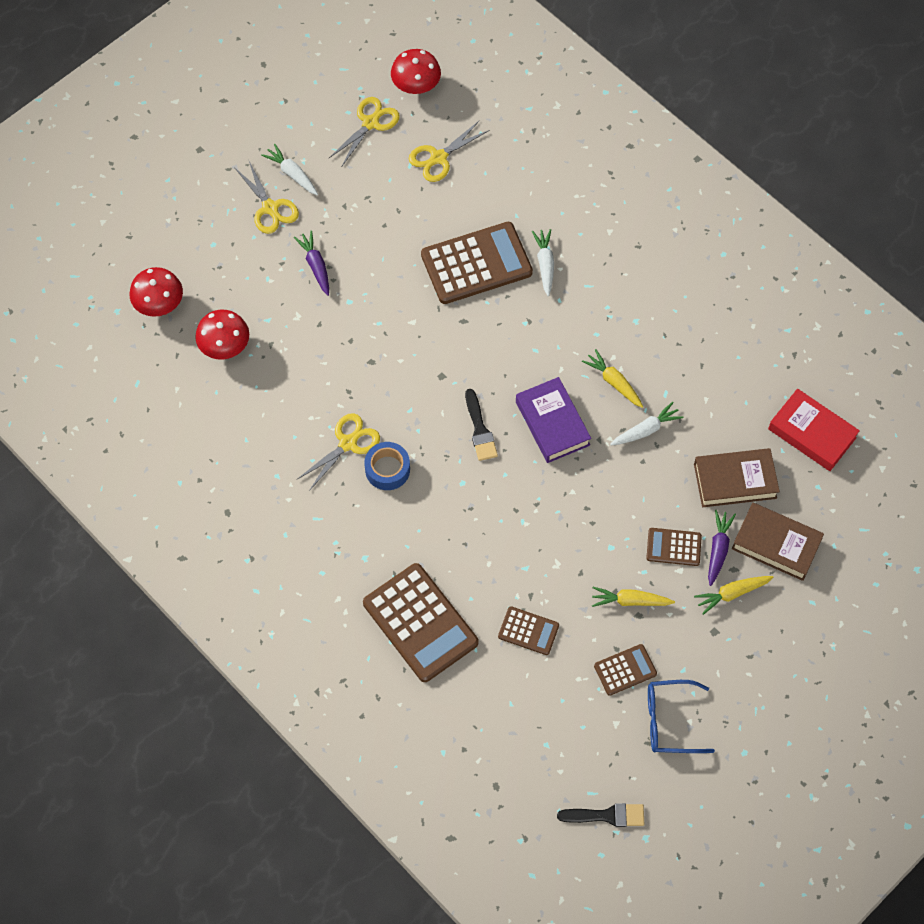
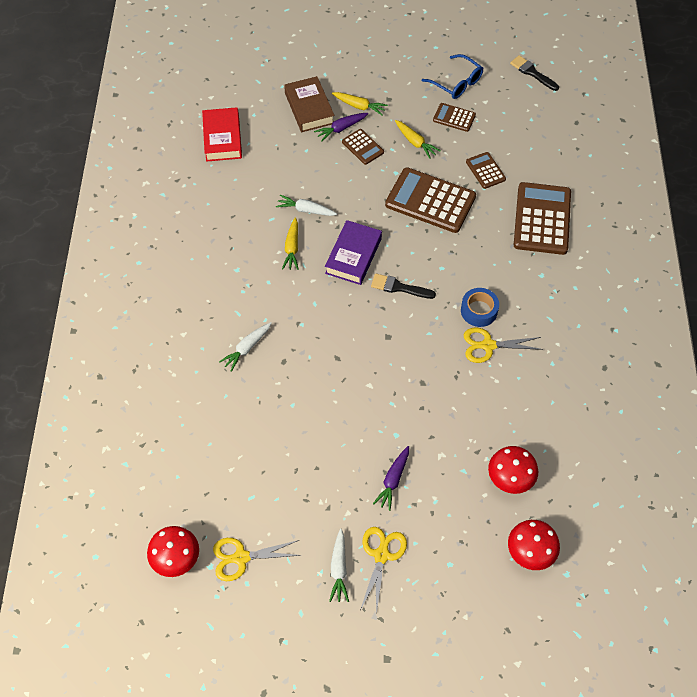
camera: 135 degrees left, 5 degrees down
(438, 158) = (226, 484): yellow scissors -> none
(476, 264) = (288, 386): brown calculator -> brown calculator (430, 201)
(479, 429) = (399, 287): black brush -> black brush turned 105 degrees counterclockwise
(735, 481) = (291, 150): brown book -> none

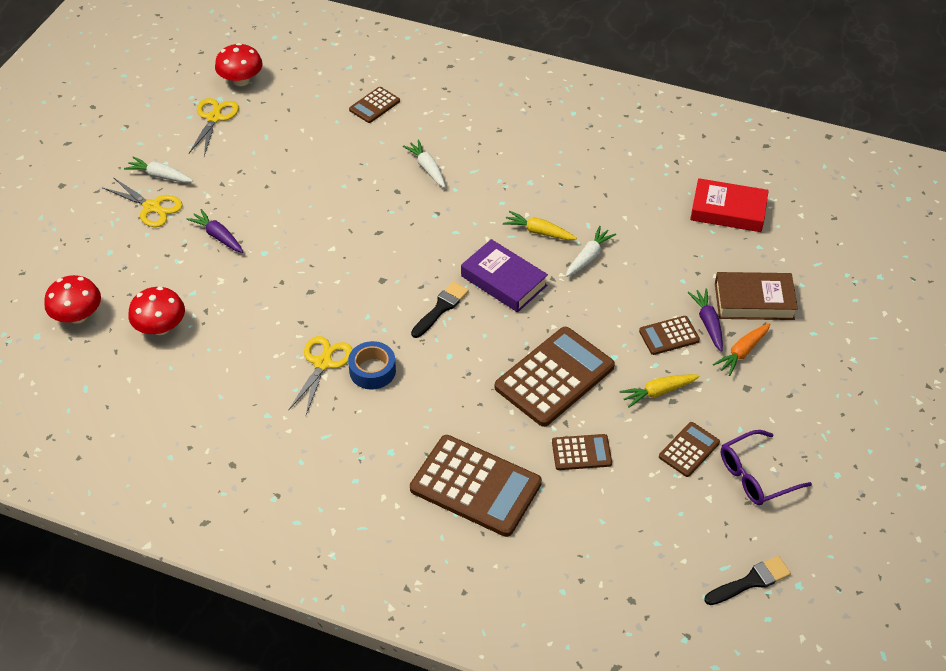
camera: 110 degrees right, 10 degrees down
(177, 420) = (374, 105): none -> brown calculator
(359, 106) = (742, 352): yellow carrot -> orange carrot
(456, 83) = (755, 475): blue glasses -> purple glasses

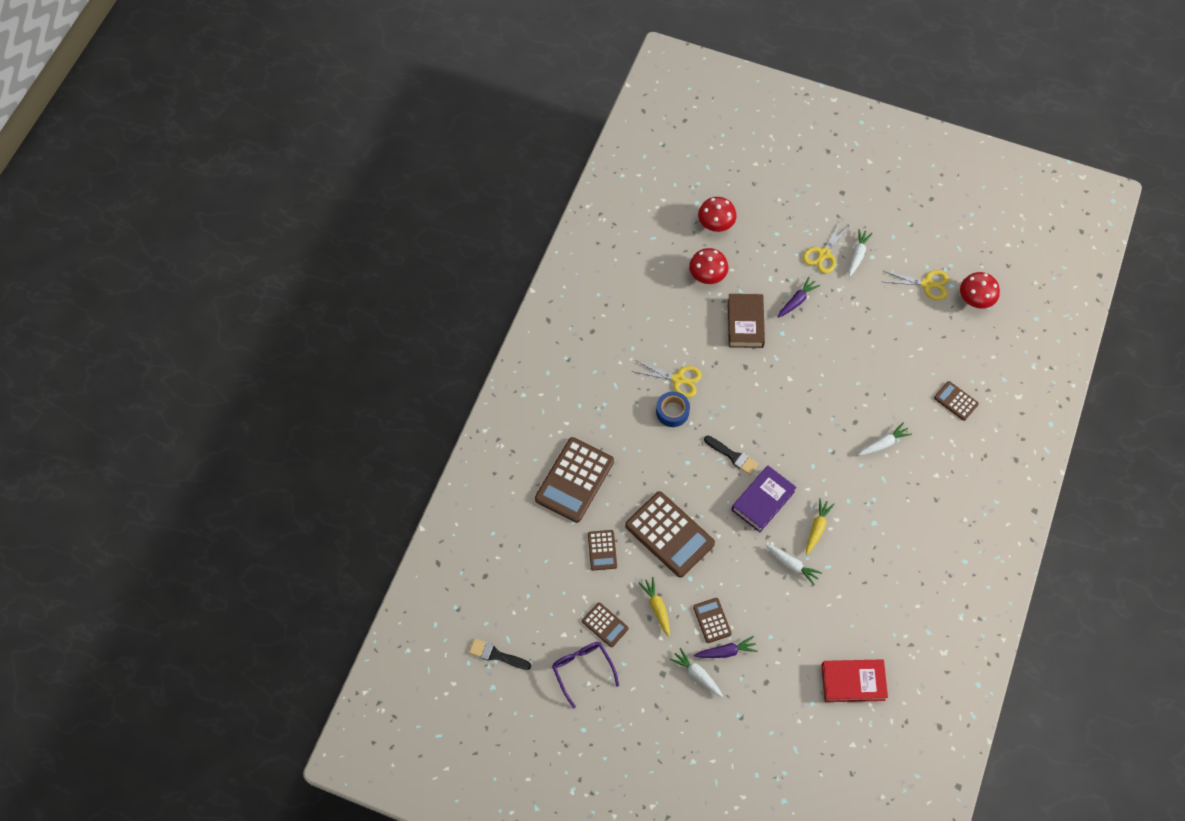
camera: 90 degrees right, 15 degrees up
(728, 210) = (853, 682): red book -> red book turned 75 degrees clockwise
(742, 352) = (697, 674): orange carrot -> white carrot
(750, 581) = (496, 655): black brush -> black brush turned 135 degrees clockwise
(754, 301) = (751, 691): brown book -> brown book (745, 323)

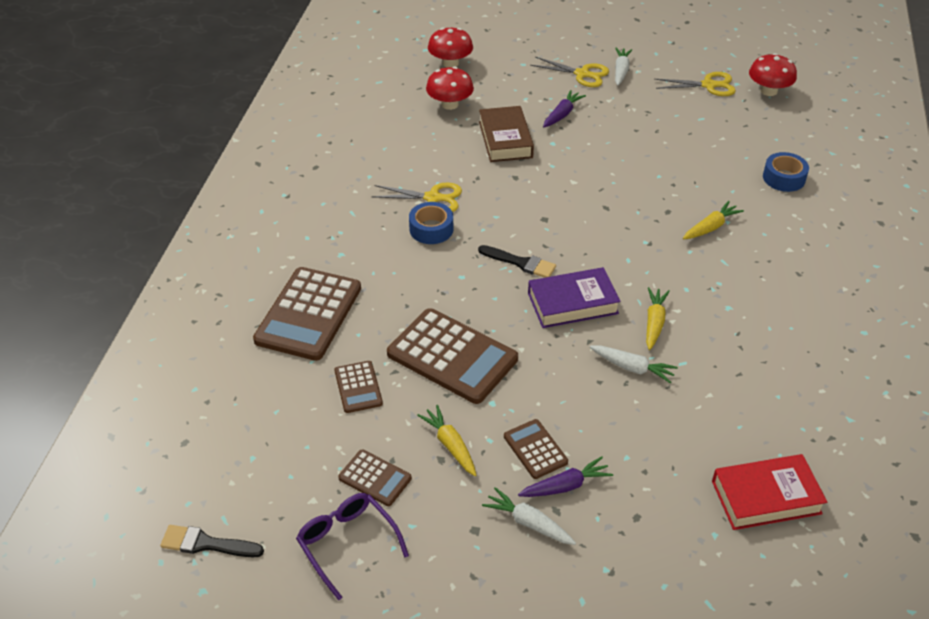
camera: 10 degrees left, 20 degrees down
(763, 501) = (572, 303): purple book -> purple book turned 45 degrees clockwise
(824, 254) = (582, 74): yellow scissors -> yellow scissors turned 90 degrees counterclockwise
(883, 443) = (711, 227): white carrot -> yellow carrot
(956, 401) = (783, 178): brown calculator -> blue tape

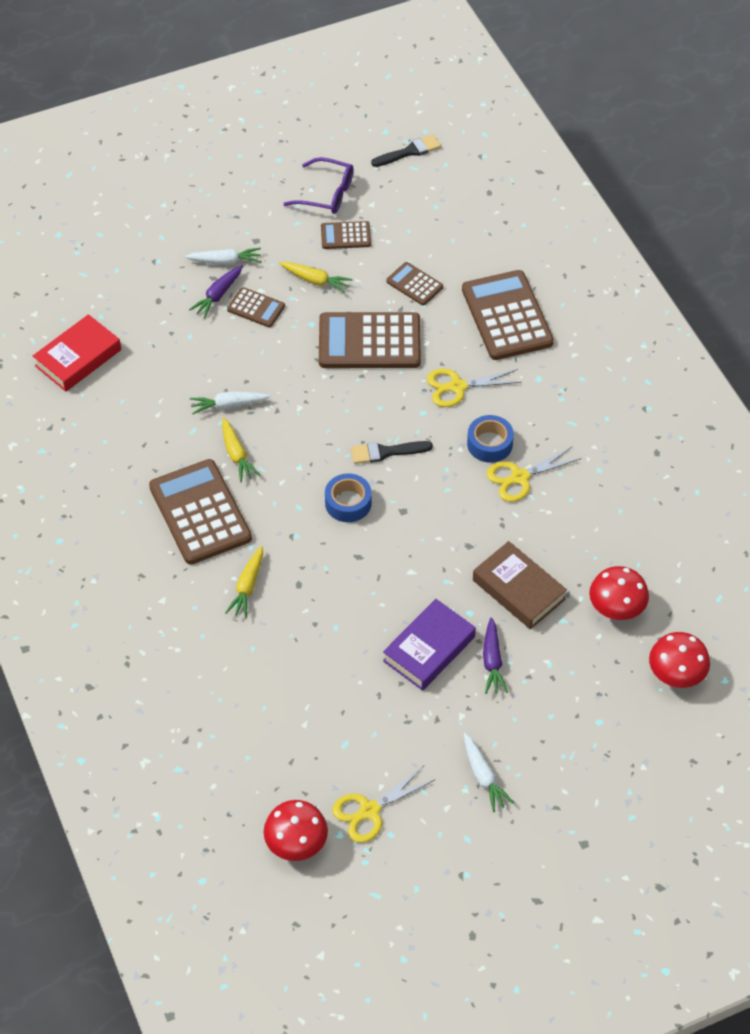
camera: 145 degrees right, 10 degrees up
(572, 303) = (314, 437): purple book -> purple book (429, 649)
(582, 74) = (522, 743): yellow scissors -> yellow scissors (457, 387)
(718, 294) = (200, 512): none -> brown calculator
(783, 178) = (211, 697): blue tape -> blue tape (348, 503)

